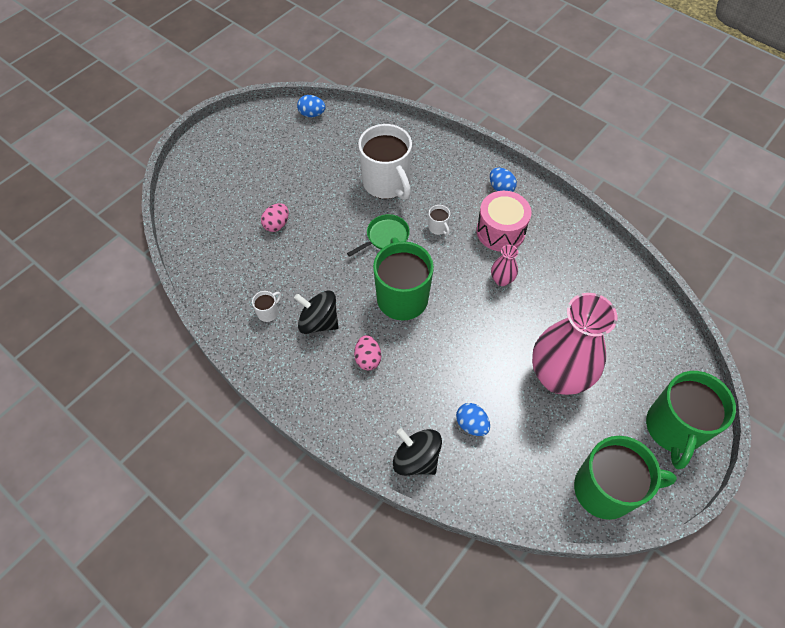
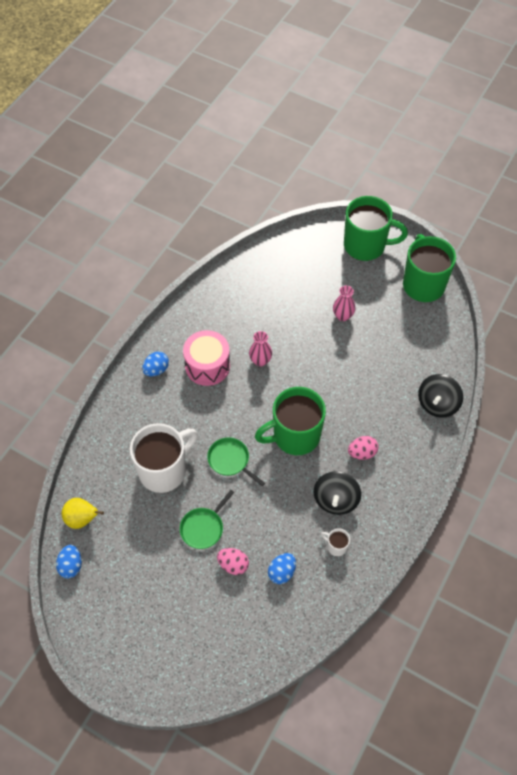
camera: 100 degrees left, 0 degrees up
(320, 206) = (203, 528): none -> green pan
(352, 123) = (82, 519): none -> yellow pear
(438, 228) = (212, 417): white mug -> none
(471, 424) = (399, 370): blue egg -> blue egg (282, 572)
(558, 376) = (342, 316): pink vase -> pink vase, size x0.42

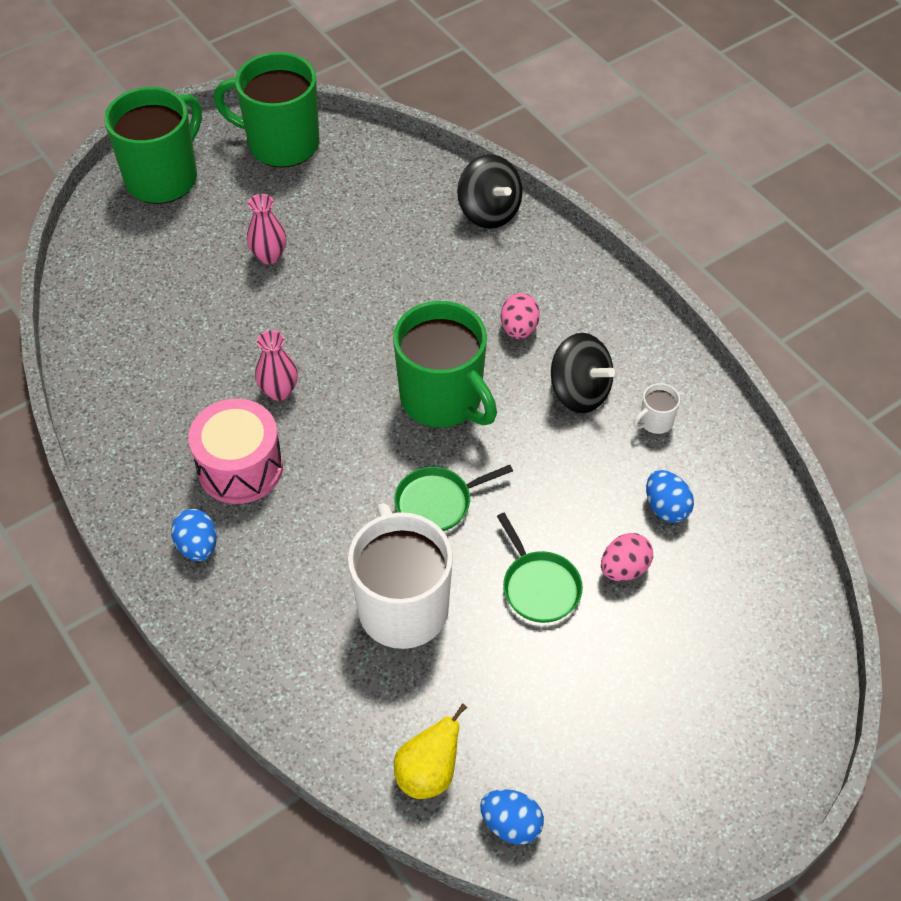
camera: 65 degrees left, 5 degrees down
(295, 436) = (443, 399): green mug -> green mug turned 45 degrees counterclockwise

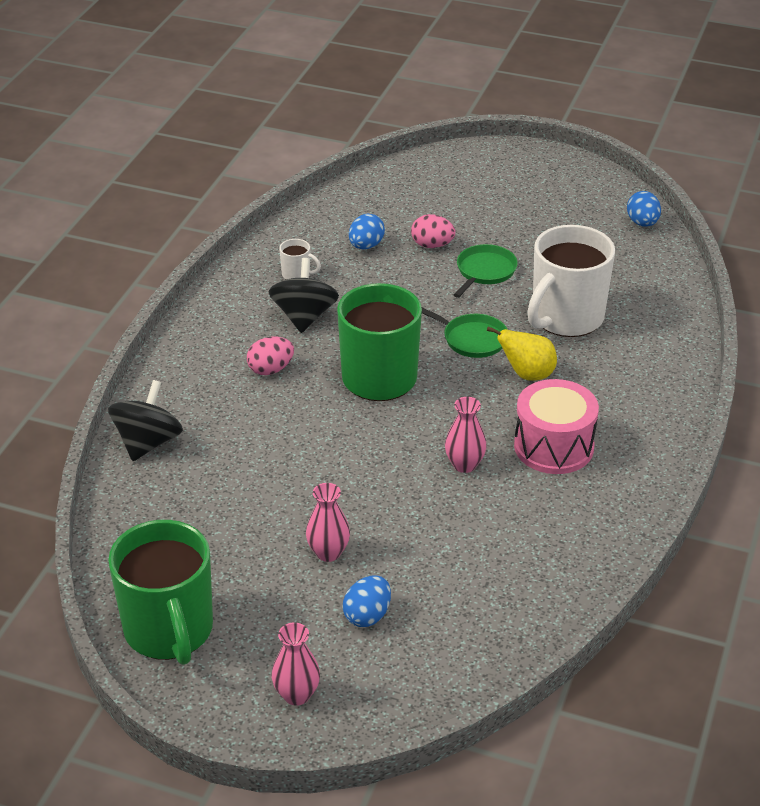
camera: 125 degrees left, 15 degrees down
(164, 178) = (296, 695): green mug -> pink vase
(198, 546) = (638, 431): blue egg -> blue egg (367, 615)
(428, 773) = (654, 261): yellow pear -> yellow pear (527, 374)

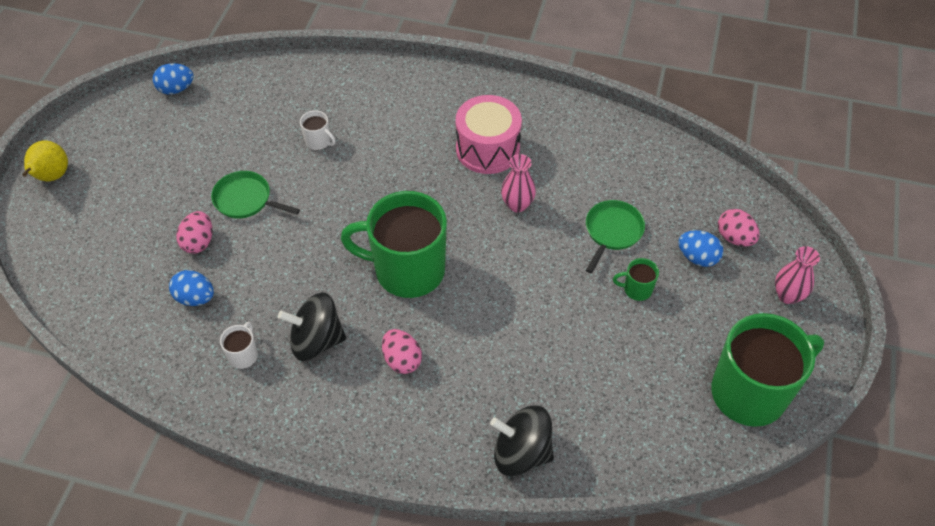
camera: 95 degrees left, 15 degrees up
(328, 552) = (636, 289): pink vase -> green mug
(394, 658) = (734, 238): none -> pink egg
(472, 339) = (350, 205): green pan -> green pan (612, 231)
(527, 374) = (398, 166): yellow pear -> yellow pear (52, 177)
(566, 318) = (318, 141): white mug -> white mug, size x0.40

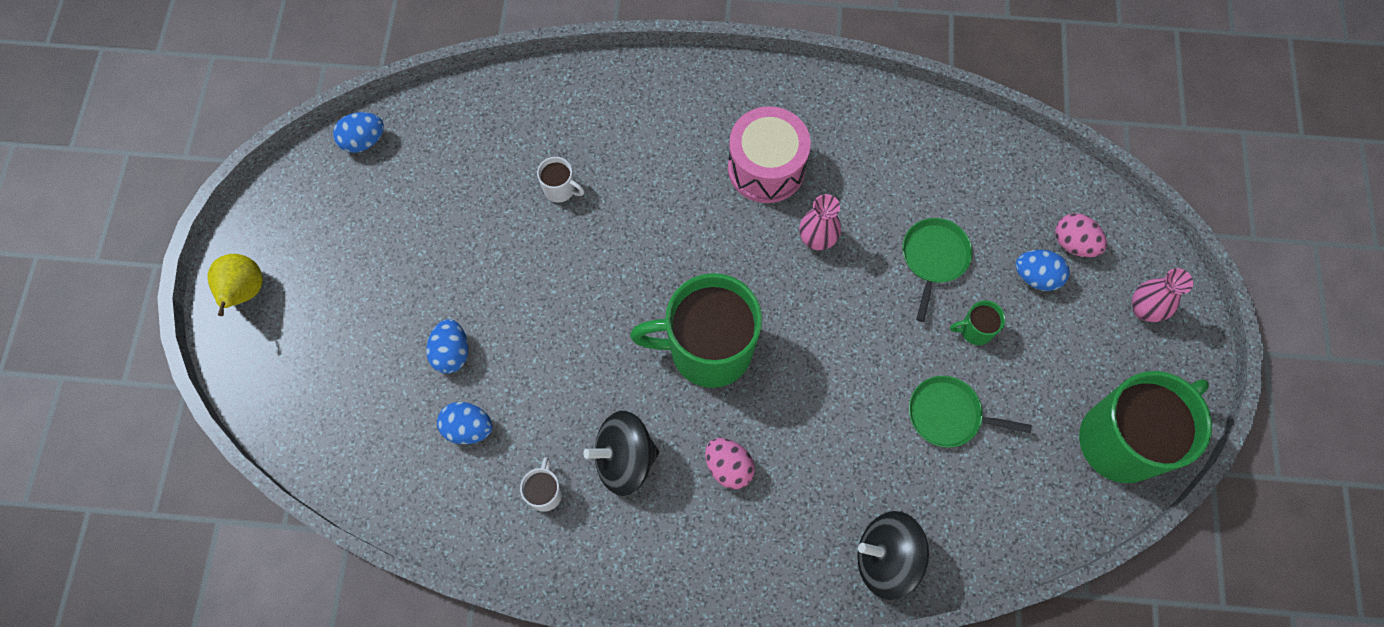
camera: 10 degrees left, 15 degrees up
(198, 242) = (452, 353): pink egg -> blue egg
(245, 199) = (492, 285): green pan -> green pan (948, 415)

